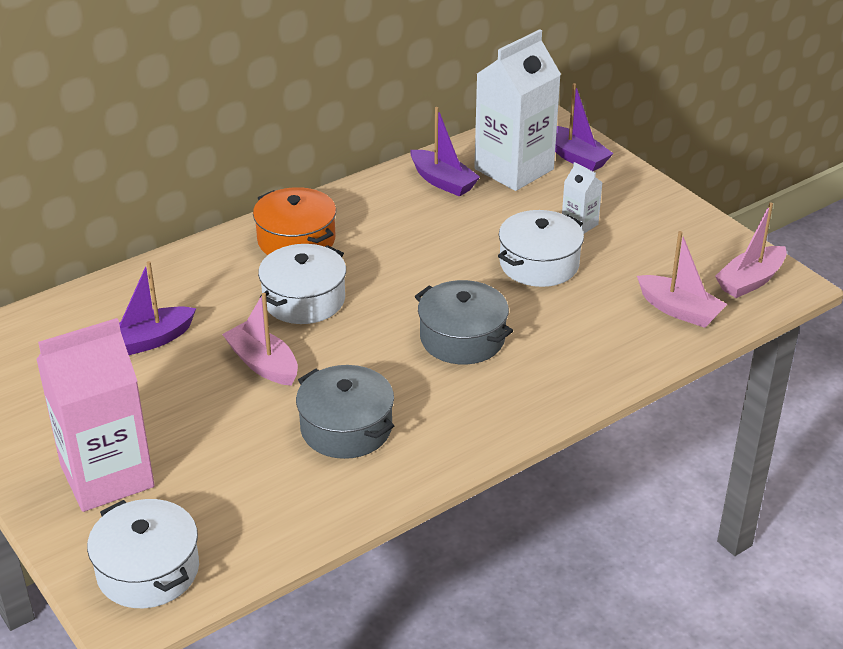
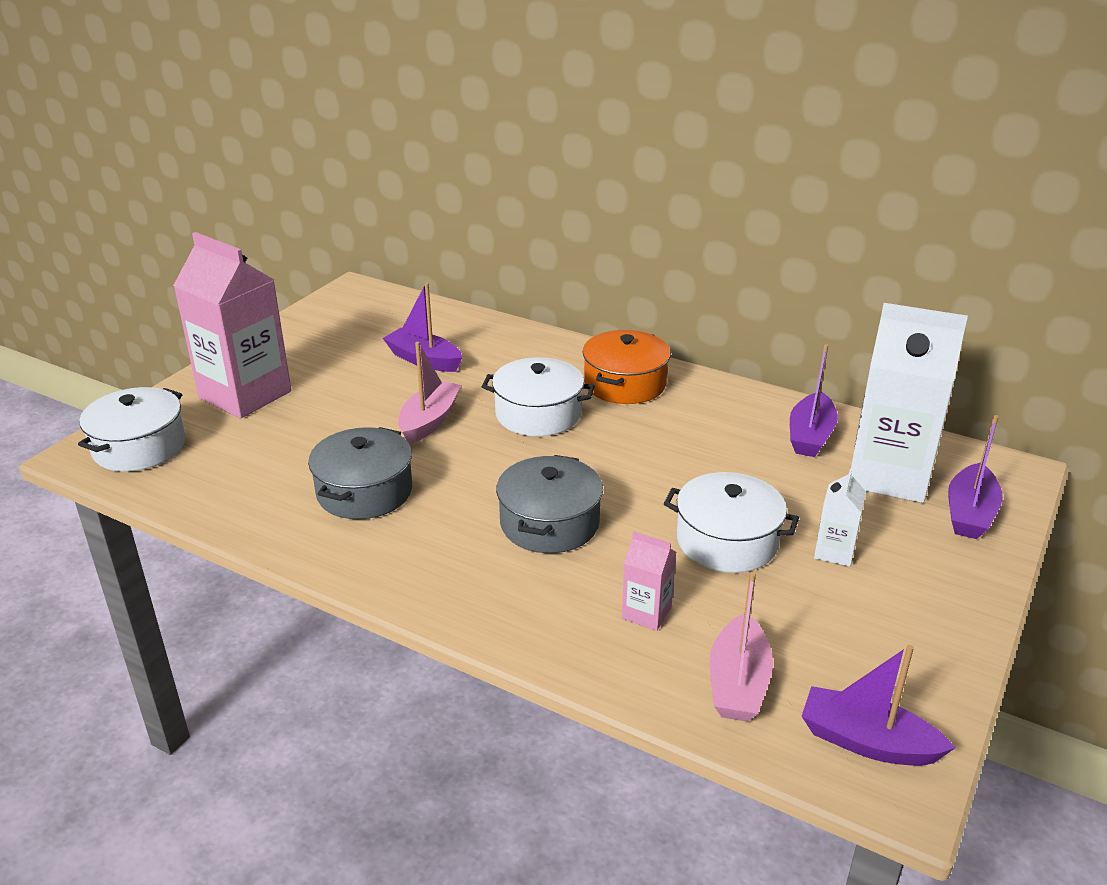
camera: 65 degrees right, 5 degrees down
(593, 325) = (646, 613): none -> pink carton
(750, 281) = (867, 741): pink boat -> purple boat

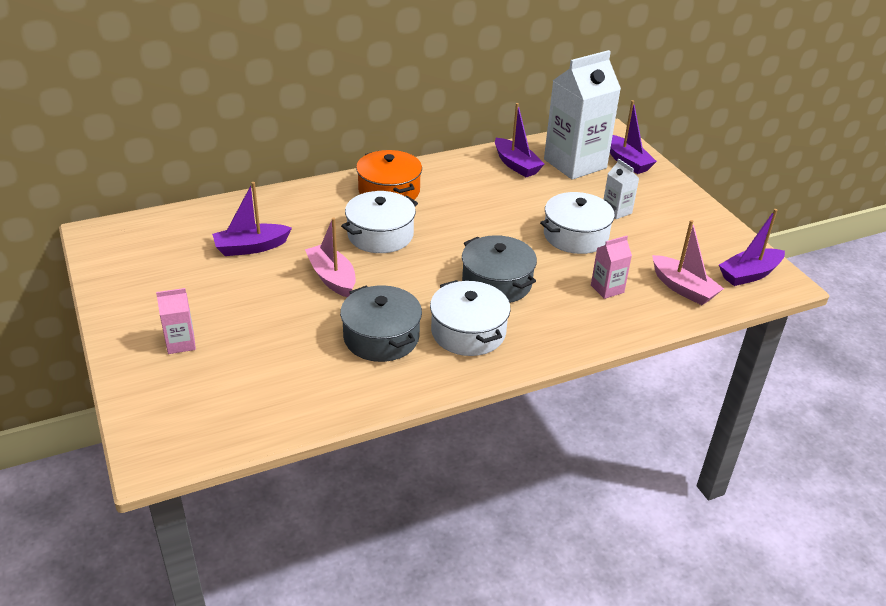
camera: 55 degrees left, 5 degrees up
(139, 447) = (184, 423): white pot -> white pot (468, 332)
(245, 394) = (181, 343): pink carton -> pink carton, size x0.44

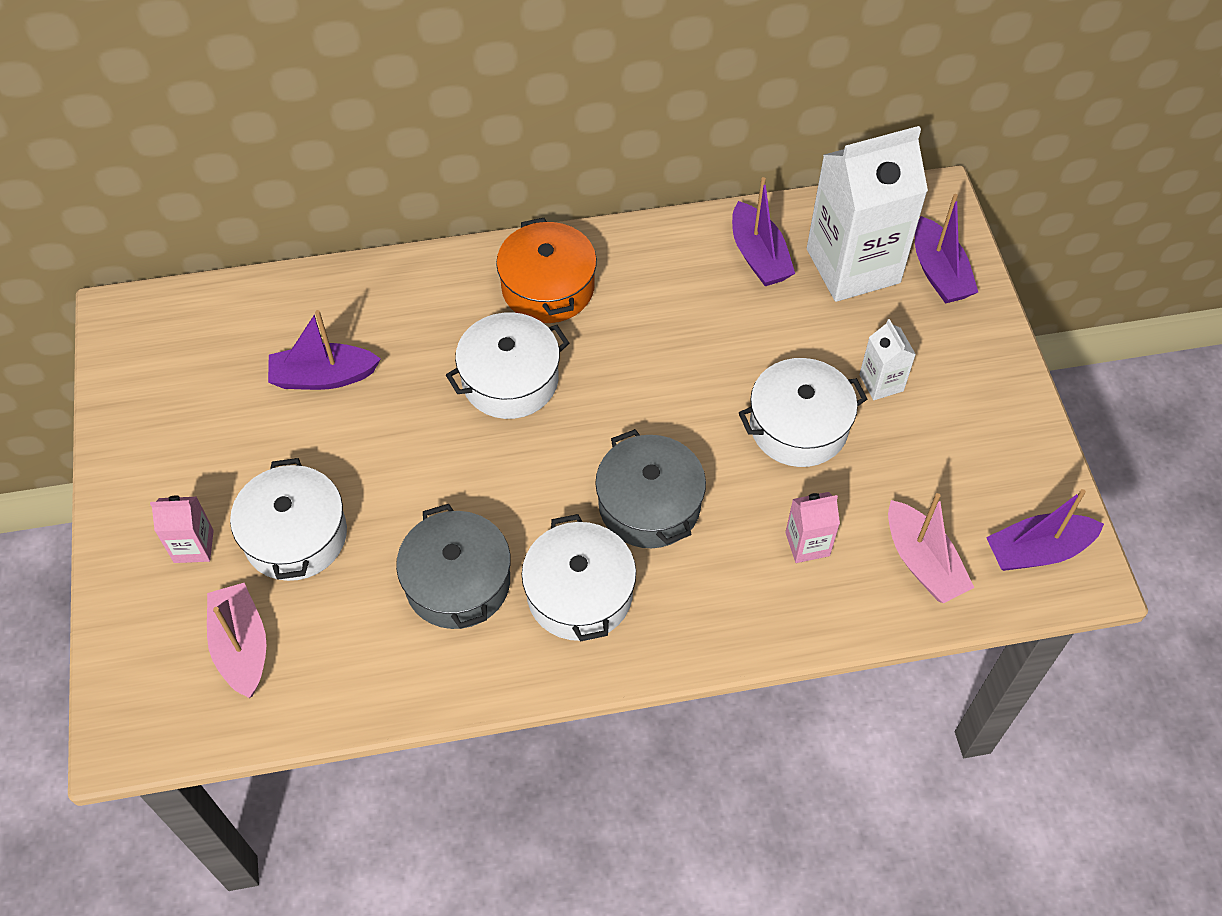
camera: 15 degrees right, 20 degrees up
(256, 328) = (295, 536): none -> white pot
(332, 278) = (420, 456): pink boat -> pink boat (242, 646)

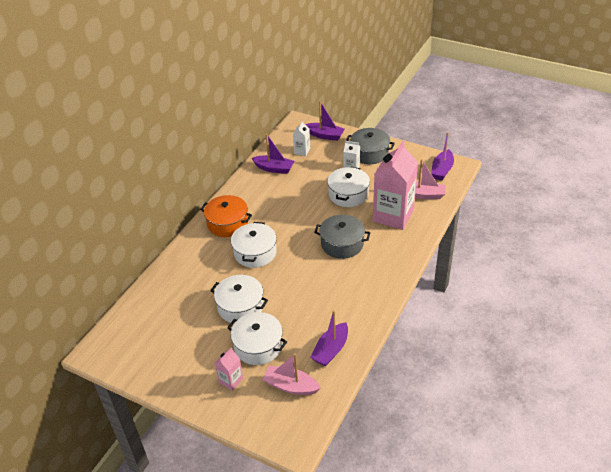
camera: 50 degrees left, 15 degrees down
(323, 377) = (196, 303): purple boat -> purple boat (330, 350)
(457, 582) = (324, 309): grey pot -> grey pot (369, 153)
(580, 593) = (359, 279): white pot -> white pot (240, 306)
(807, 544) = (393, 215): pink carton -> pink carton, size x2.25
(853, 266) = (302, 151): white carton -> white carton, size x0.44

